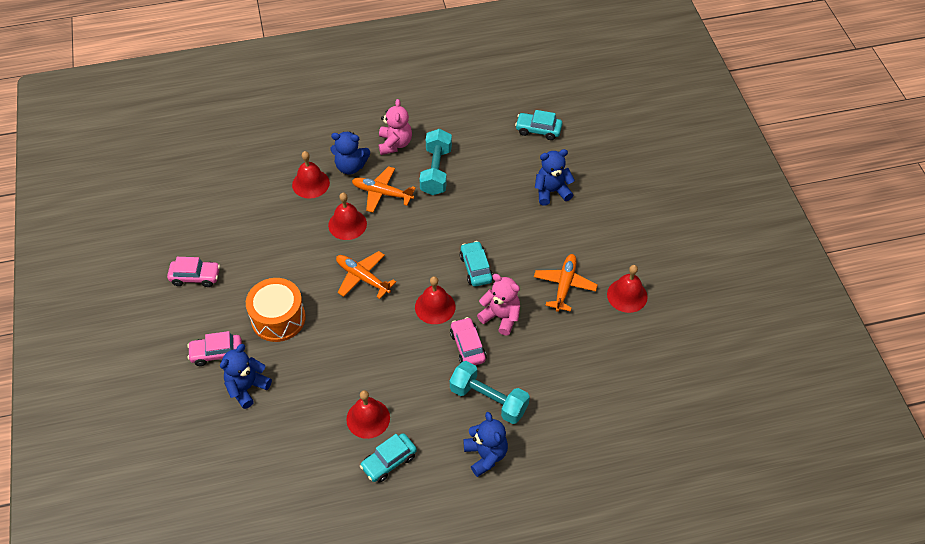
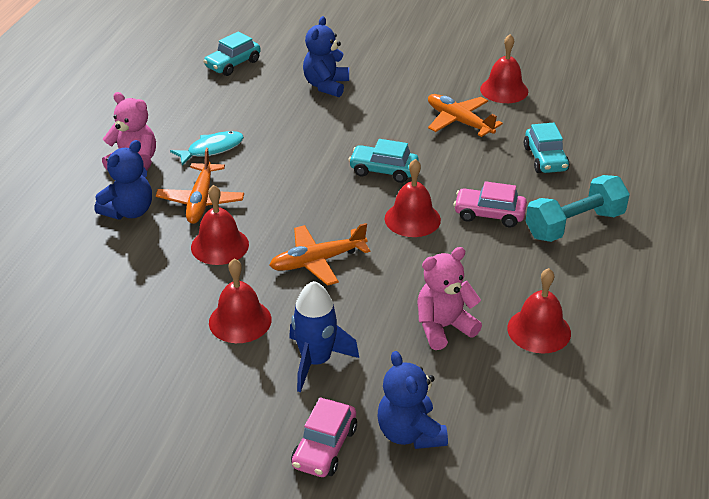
camera: 60 degrees left, 15 degrees down
(195, 277) = (164, 426): pink car -> none
(278, 318) = (316, 361): orange drum -> blue rocket
(310, 183) = (118, 254): red bell -> red bell (240, 321)
(382, 193) = (201, 200): orange plane -> orange plane turned 45 degrees counterclockwise
(389, 461) = (614, 334): turquoise car -> turquoise car (545, 159)
(436, 171) = (212, 149): turquoise dumbbell -> turquoise fish
(485, 455) = (649, 253): blue teddy bear -> none
(501, 317) = (466, 177): pink teddy bear -> pink teddy bear (443, 327)

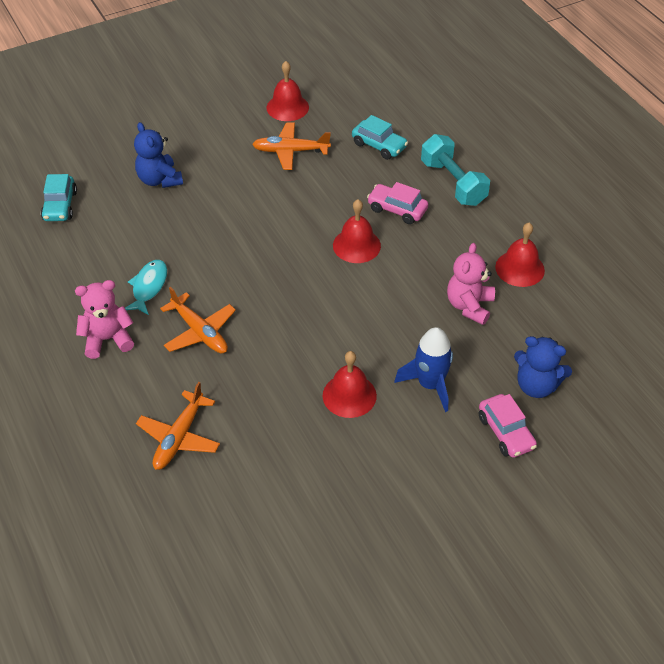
camera: 45 degrees left, 10 degrees up
(129, 211) = (159, 377): blue teddy bear -> none
(220, 245) = (261, 355): red bell -> none
(318, 261) = (340, 318): orange plane -> orange plane (179, 437)
(383, 170) = (291, 222): turquoise car -> none
(489, 214) = (397, 209): pink car -> pink car turned 60 degrees clockwise
(574, 225) = (453, 183): turquoise dumbbell -> turquoise dumbbell turned 45 degrees counterclockwise

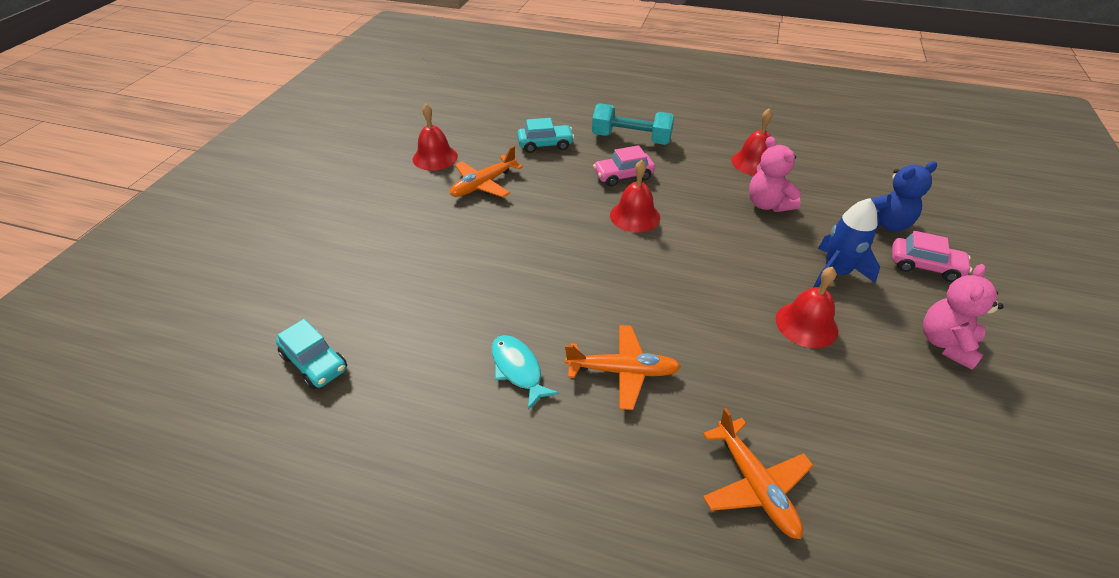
camera: 45 degrees left, 5 degrees down
(108, 339) = (549, 452): pink teddy bear -> pink teddy bear (946, 344)
(159, 180) = (395, 272): blue teddy bear -> none

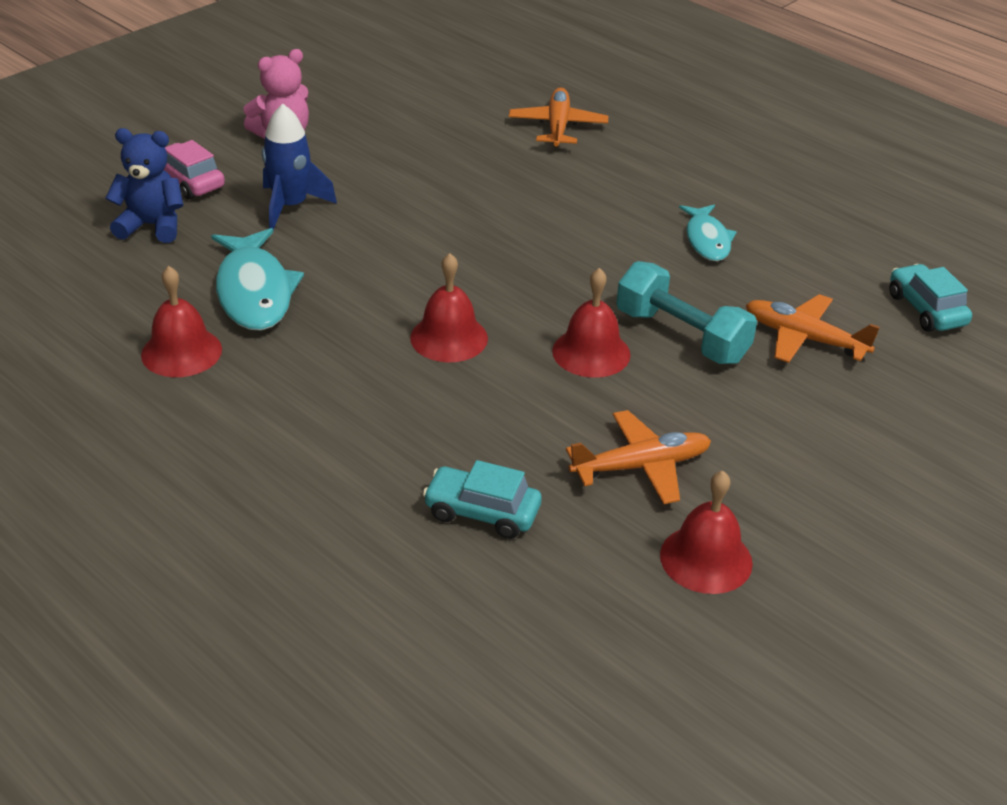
camera: 155 degrees left, 5 degrees down
(622, 371) = (604, 209): orange plane -> orange plane (804, 338)
(623, 176) = (404, 402): pink car -> none
(631, 139) = (318, 467): turquoise dumbbell -> turquoise dumbbell (681, 336)
(767, 204) = (254, 292): pink teddy bear -> turquoise fish
(806, 324) = (387, 183): red bell -> red bell (591, 352)

